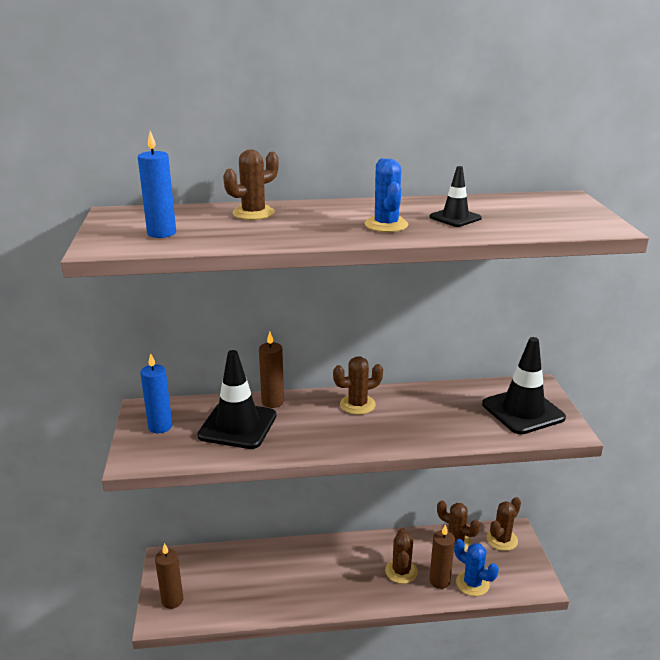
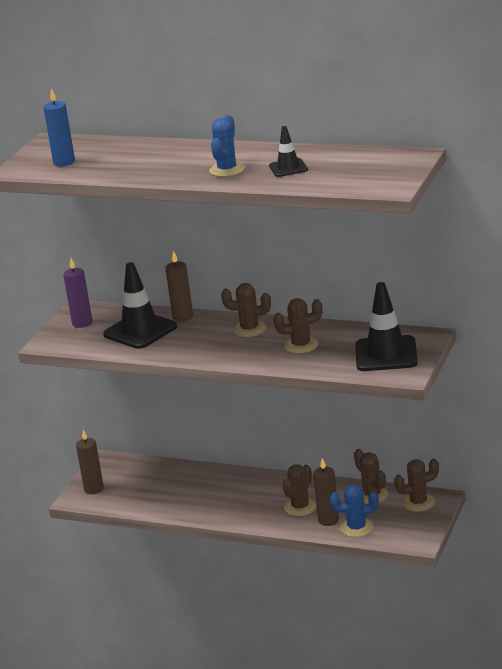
camera: 30 degrees right, 0 degrees up
(160, 426) = (82, 323): blue candle -> purple candle
(253, 213) = (145, 150): brown cactus -> brown cactus (301, 345)
(472, 583) = (356, 528): blue cactus -> blue cactus turned 75 degrees counterclockwise

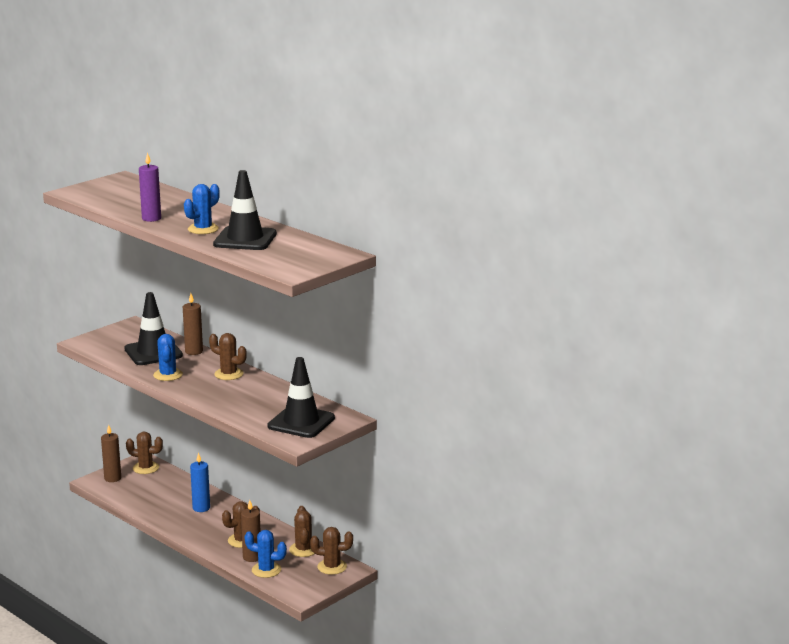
camera: 20 degrees right, 5 degrees down
(64, 162) = (108, 195): blue candle -> blue candle (201, 508)
(82, 323) = (122, 335): purple candle -> purple candle (151, 218)
(186, 349) = (168, 375): none -> blue cactus
(288, 168) = (245, 239): black traffic cone -> black traffic cone, size x1.85
(301, 345) = (249, 397): brown cactus -> brown cactus (146, 468)

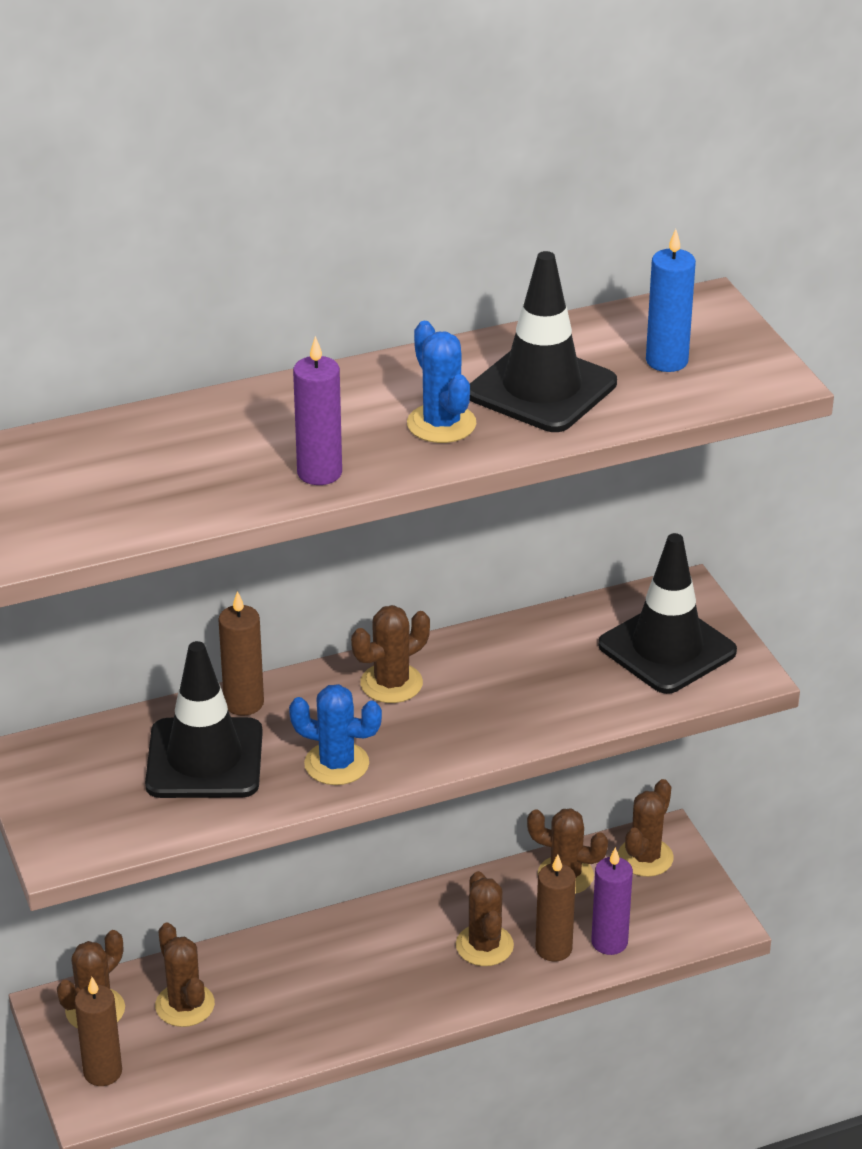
camera: 65 degrees left, 15 degrees up
(160, 485) = (185, 1005): none -> brown cactus
(201, 508) = (323, 969): blue candle -> blue candle (667, 361)
(266, 570) = (609, 942): blue cactus -> purple candle

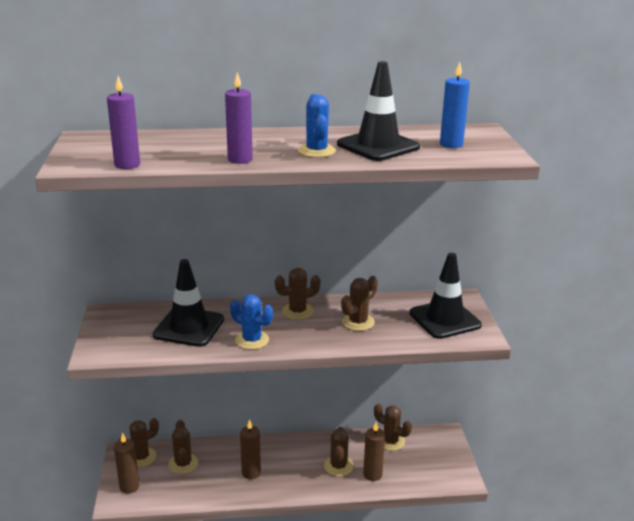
camera: 15 degrees right, 10 degrees down
(244, 703) = (222, 308): brown candle -> brown candle (251, 472)
(609, 942) = (402, 477): purple candle -> purple candle (127, 165)
(645, 857) = (433, 441): brown cactus -> brown cactus (358, 322)

